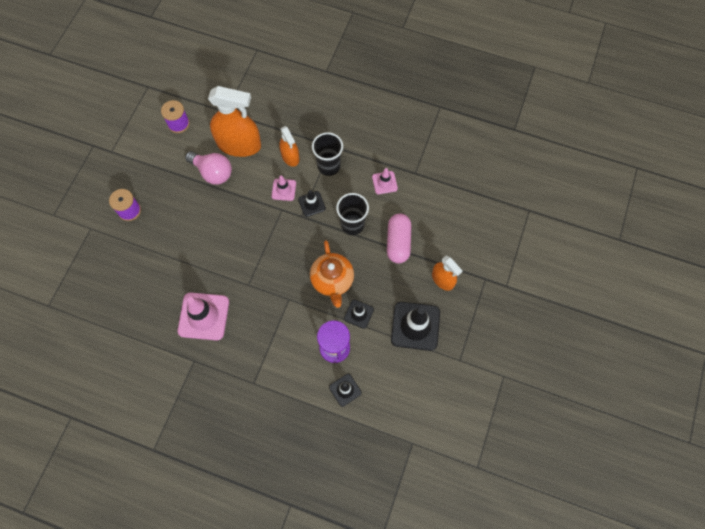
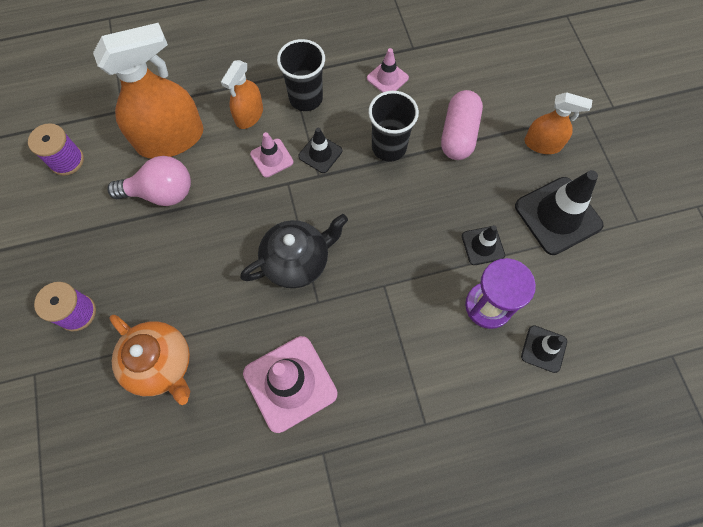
camera: 35 degrees left, 0 degrees up
(254, 256) = (297, 261): none -> black teapot
(290, 157) = (249, 115): orange spray bottle -> orange spray bottle turned 90 degrees clockwise
(332, 280) = (419, 227): orange teapot -> orange teapot (161, 364)
(398, 242) = (458, 134): pink capsule -> pink capsule turned 45 degrees clockwise

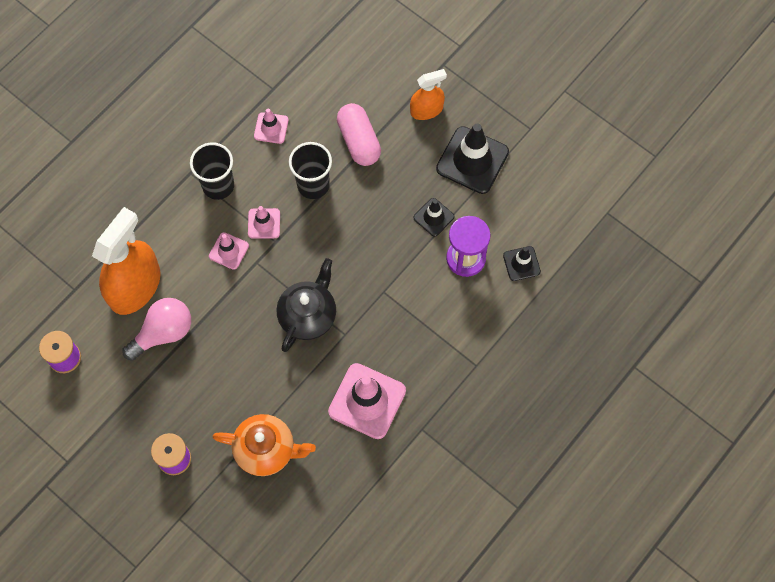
camera: 35 degrees left, 0 degrees up
(249, 115) = (183, 228): orange spray bottle -> none
(320, 153) = (264, 223): black traffic cone -> pink traffic cone

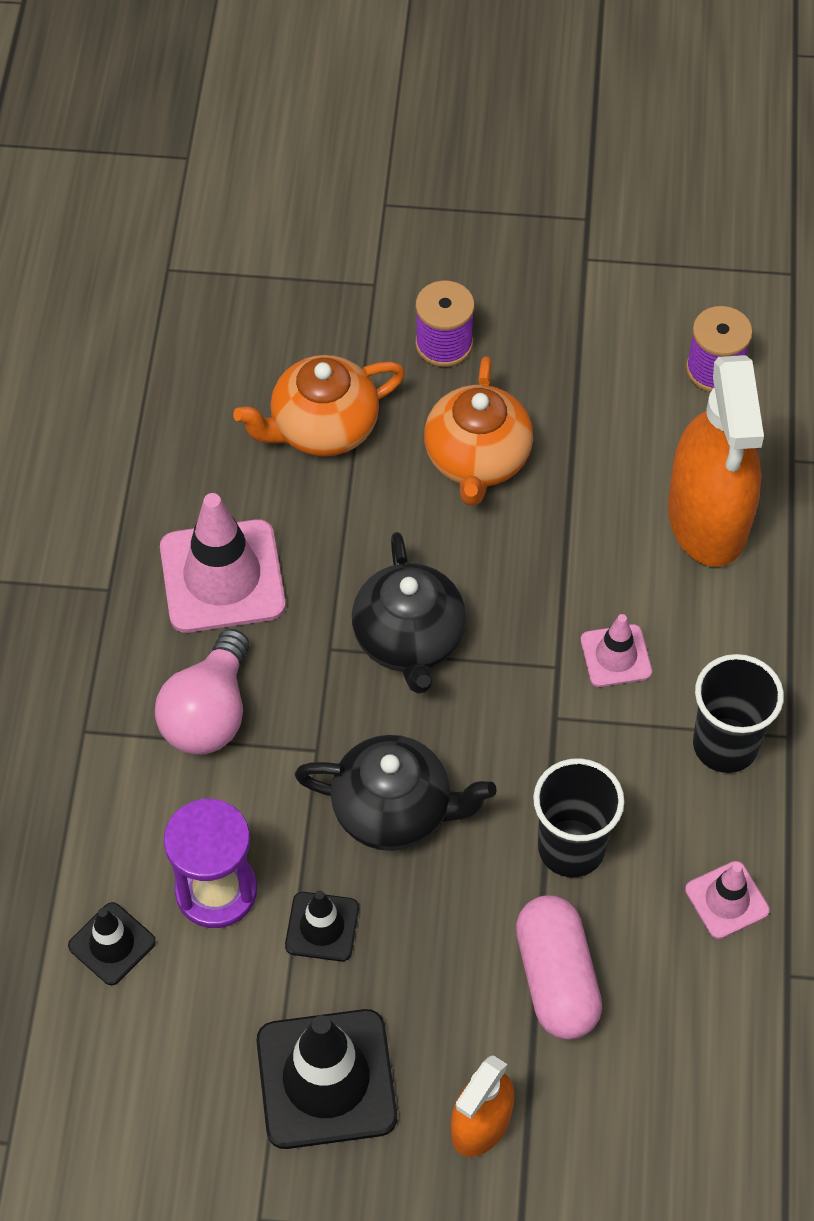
camera: 145 degrees right, 10 degrees down
(163, 333) = (606, 483): pink light bulb -> pink light bulb (209, 713)
(209, 384) = (477, 459): none -> orange teapot
(264, 223) = (598, 733): pink traffic cone -> none
(359, 141) = (556, 978): pink capsule -> pink capsule turned 45 degrees clockwise
(371, 245) = (394, 810): none -> black teapot

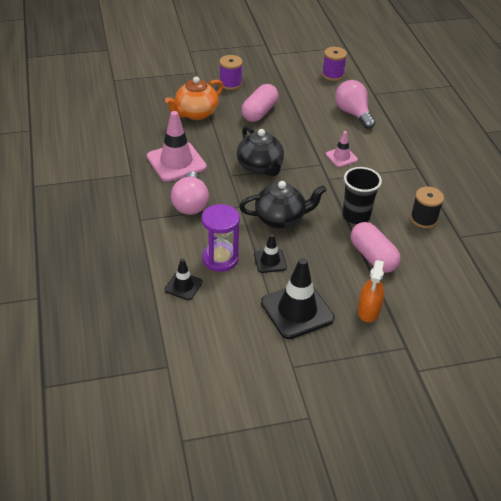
camera: 20 degrees left, 15 degrees down
(477, 459) = (259, 112): orange teapot -> pink capsule
(708, 517) = (353, 113): orange spray bottle -> pink light bulb
(725, 745) = (396, 174): black cup -> none
(727, 900) = (423, 219): pink traffic cone -> black spool

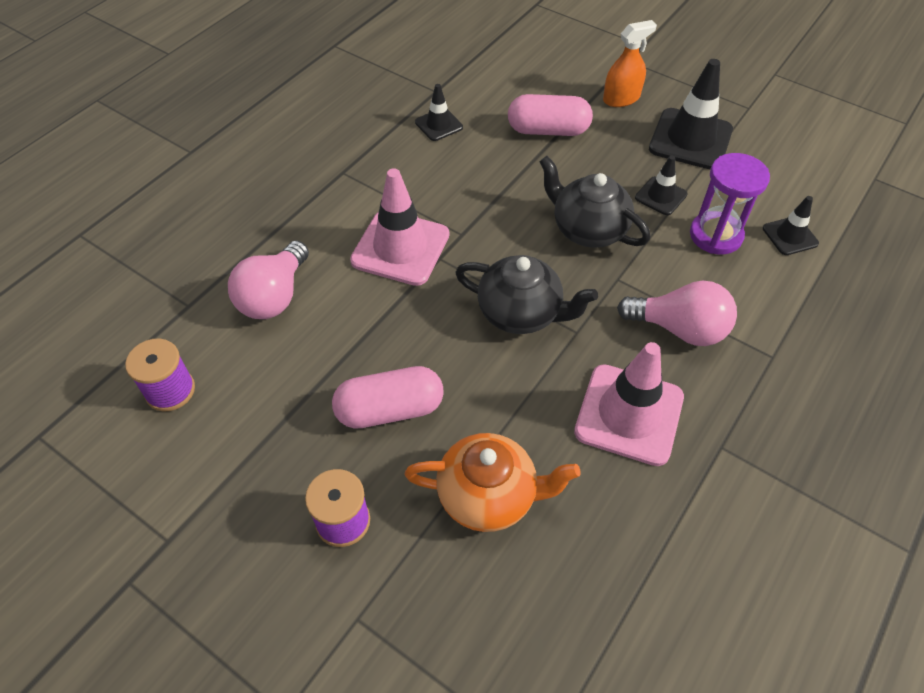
camera: 130 degrees left, 10 degrees up
(190, 204) = (679, 329): pink light bulb -> pink light bulb turned 60 degrees clockwise
(260, 167) = (520, 313): black teapot -> black teapot turned 90 degrees clockwise
(341, 157) = (400, 248): pink traffic cone -> pink traffic cone, size x1.88
(356, 216) = (500, 174): black cup -> none
(373, 257) = (548, 130): pink capsule -> pink capsule turned 75 degrees clockwise
(423, 219) = (439, 125): black spool -> black traffic cone

